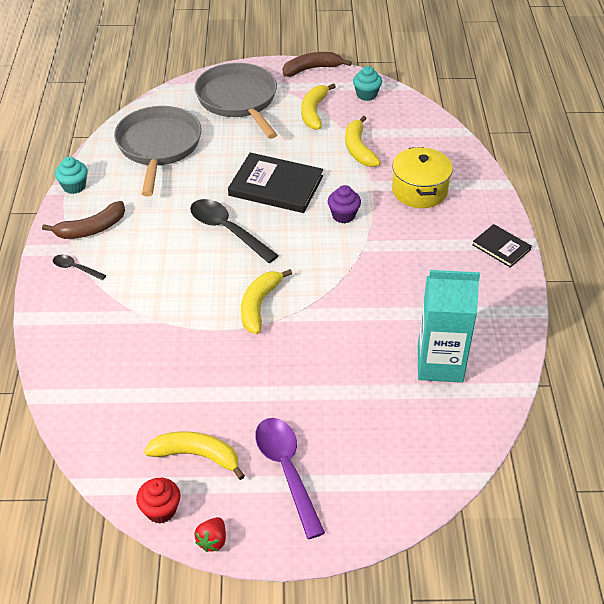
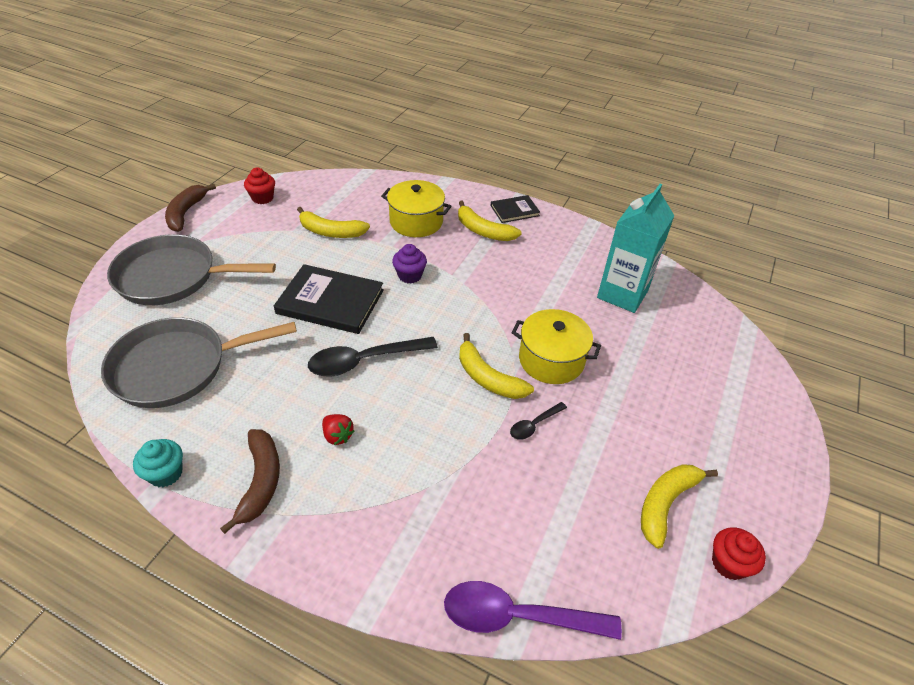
camera: 65 degrees left, 0 degrees up
(75, 268) = (317, 522): black spoon -> black spoon (534, 425)
(158, 147) = (178, 367): grey pan -> grey pan turned 45 degrees counterclockwise
(212, 541) = (777, 530): red strawberry -> red strawberry (337, 436)
(276, 186) = (330, 302): black book -> black book turned 60 degrees clockwise
(286, 470) = (706, 439): purple spoon -> purple spoon (517, 616)
(308, 338) = (551, 360): none -> yellow pot
(314, 112) = (250, 236): yellow banana -> yellow banana (483, 231)
(366, 95) = (262, 198): turquoise cupcake -> red cupcake

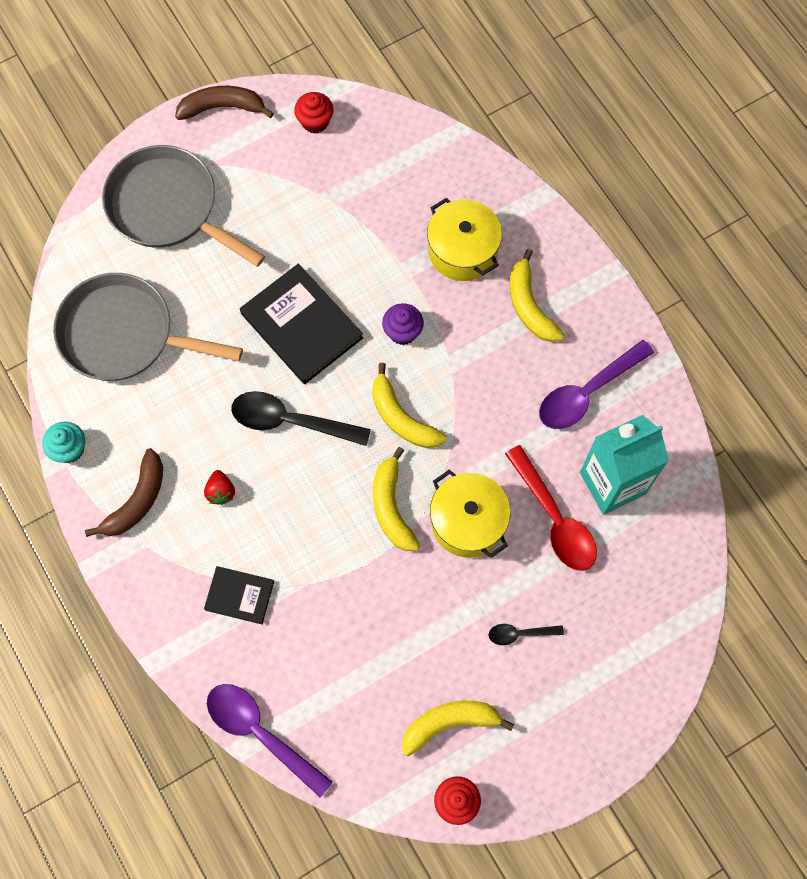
camera: 35 degrees right, 25 degrees up
(186, 213) = (223, 107): brown banana -> brown banana turned 45 degrees clockwise
(330, 232) = (358, 219): yellow banana -> yellow banana (401, 417)
(514, 210) = (591, 291): black book -> black book (239, 595)
(534, 425) = (396, 582): black spoon -> black spoon (520, 634)
(560, 257) = (587, 392): none -> purple spoon
(606, 330) = (554, 518): none -> red spoon

